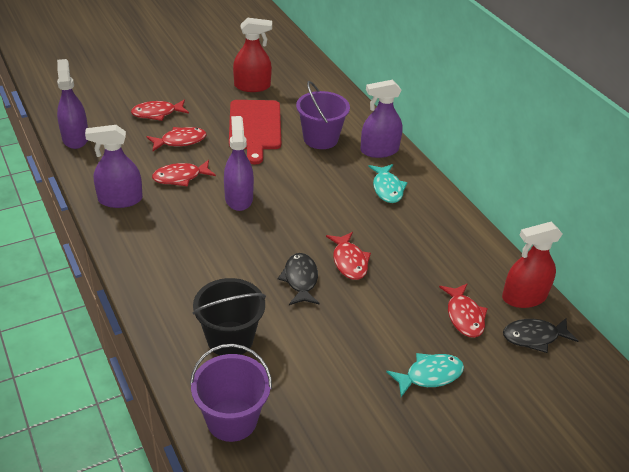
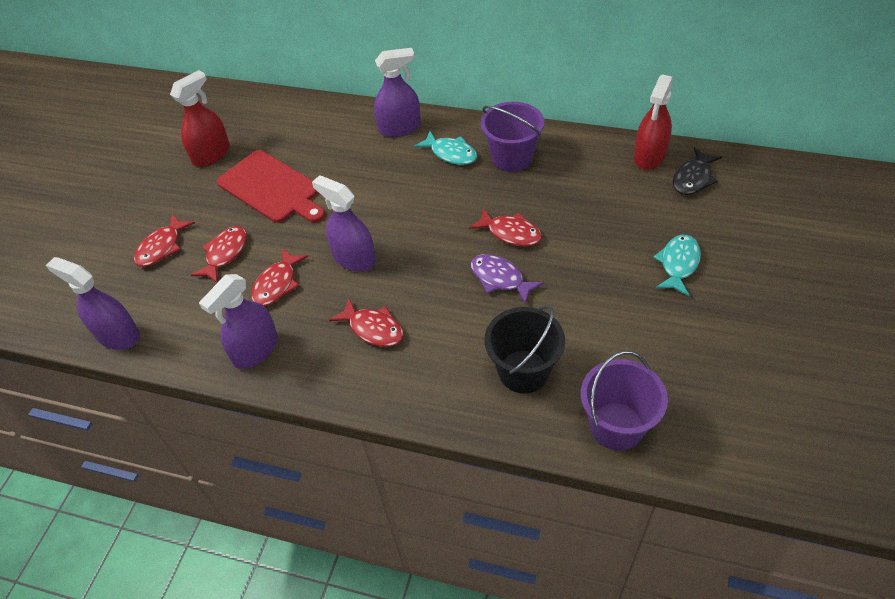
camera: 40 degrees left, 10 degrees up
(300, 280) = (500, 278): black fish -> purple fish
(320, 139) = (340, 154): purple bucket -> purple bucket (512, 158)
(379, 150) = (399, 128): purple spray bottle -> purple spray bottle turned 135 degrees counterclockwise
(464, 316) = (637, 203): red fish -> red fish (373, 329)

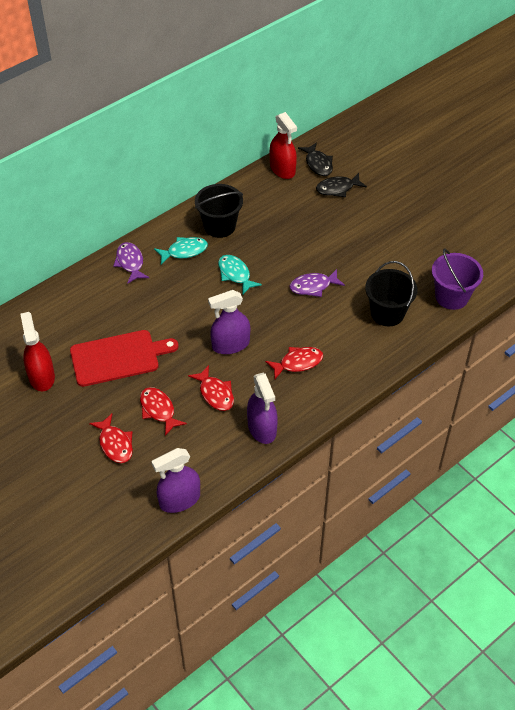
camera: 60 degrees left, 0 degrees up
(399, 128) = (130, 263): purple spray bottle -> purple fish
(510, 233) = (282, 262): red fish -> none
(512, 158) = (219, 226): purple bucket -> black bucket
(675, 215) = (337, 188): none -> black fish
(678, 264) = (372, 209): turquoise fish -> turquoise fish (235, 274)

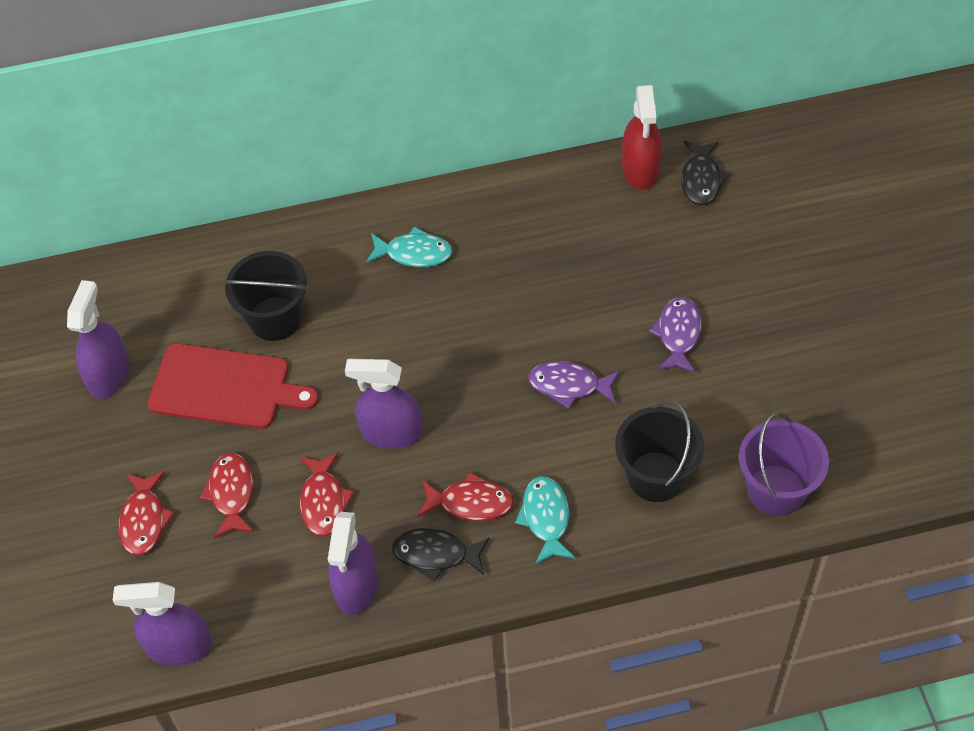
camera: 30 degrees right, 5 degrees up
(41, 377) = (108, 374): red spray bottle -> purple spray bottle
(130, 263) = (328, 243): purple fish -> purple fish (678, 334)
(219, 226) = (489, 231): black bucket -> black bucket (275, 318)
(235, 274) = (465, 319): turquoise fish -> turquoise fish (546, 518)
(337, 188) = (706, 233): black fish -> black fish (436, 554)

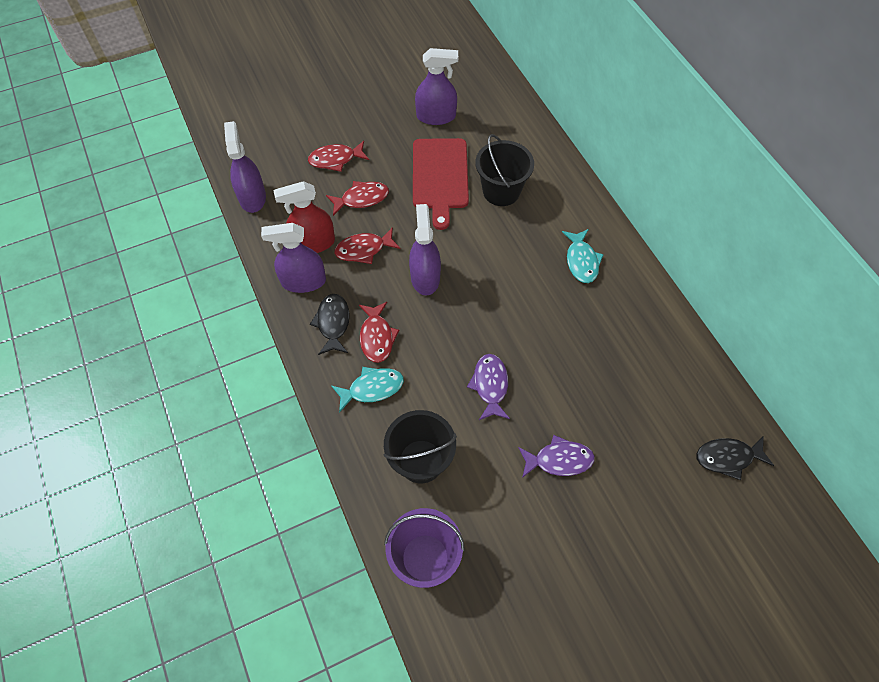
camera: 75 degrees right, 5 degrees up
(640, 169) = (720, 406): red spray bottle -> red spray bottle (313, 243)

